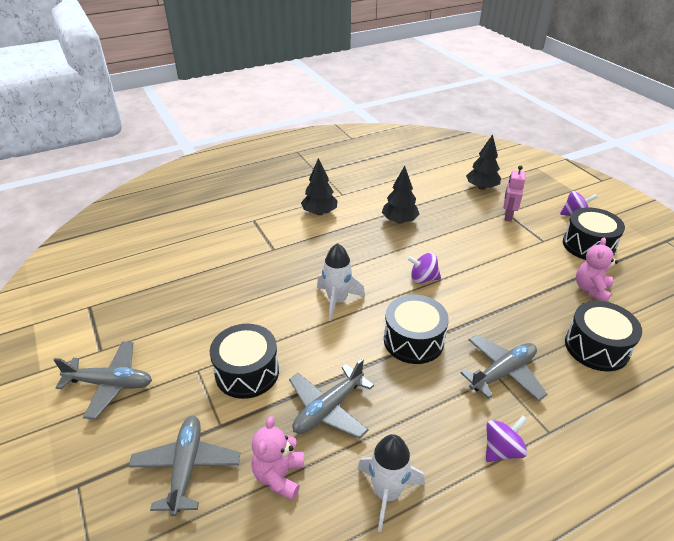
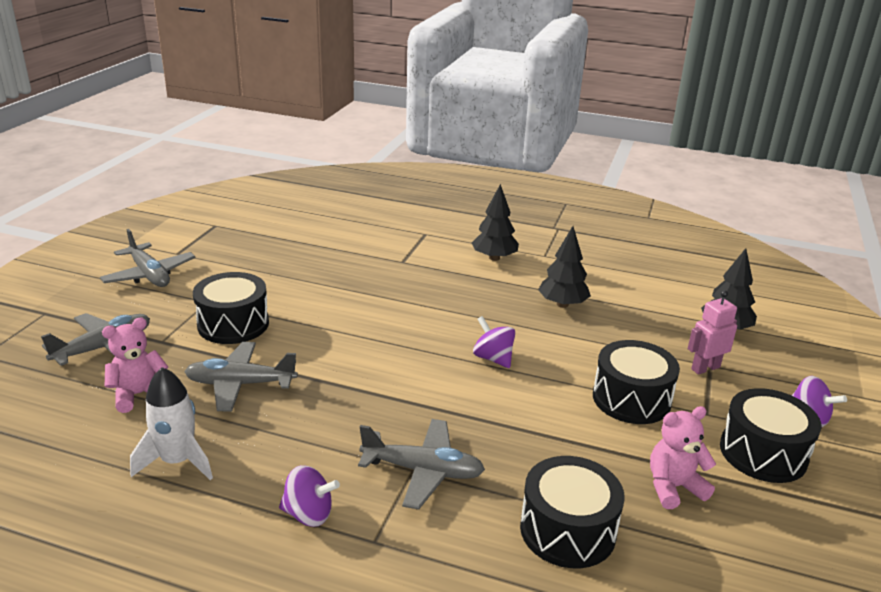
camera: 45 degrees right, 10 degrees down
(337, 300) = (384, 325): white rocket -> none
(413, 340) = (391, 392): black drum -> black drum (631, 399)

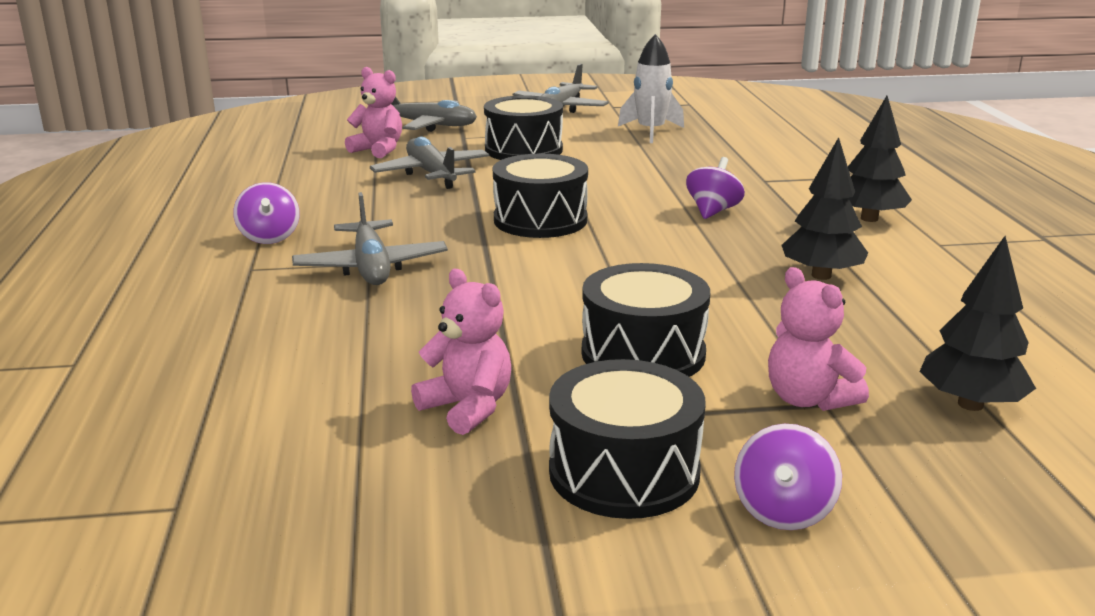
camera: 65 degrees right, 5 degrees down
(178, 461) = (303, 182): white rocket -> white rocket (651, 132)
(493, 358) = (623, 260): purple spinning top -> purple spinning top (713, 211)
(567, 530) = (330, 353): black drum -> black drum (540, 220)
(705, 368) = (808, 399): pink robot -> pink teddy bear

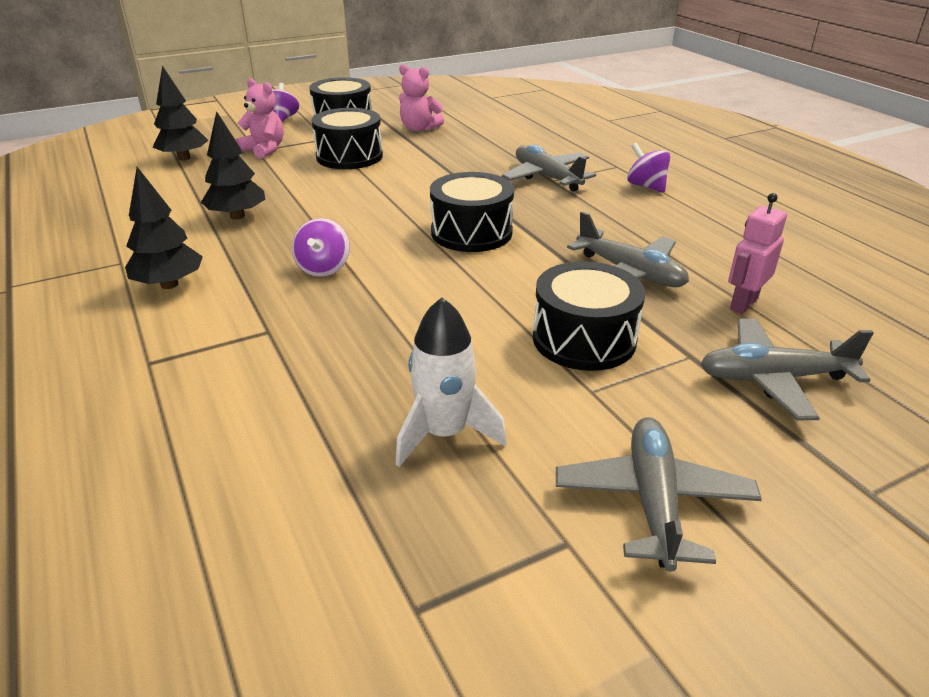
camera: 160 degrees right, 10 degrees up
(378, 150) = (743, 304): pink teddy bear -> pink robot

